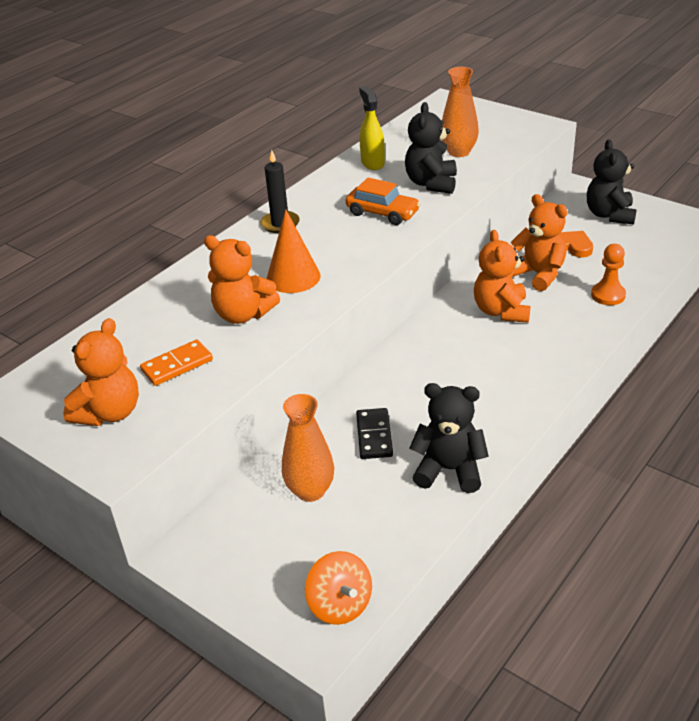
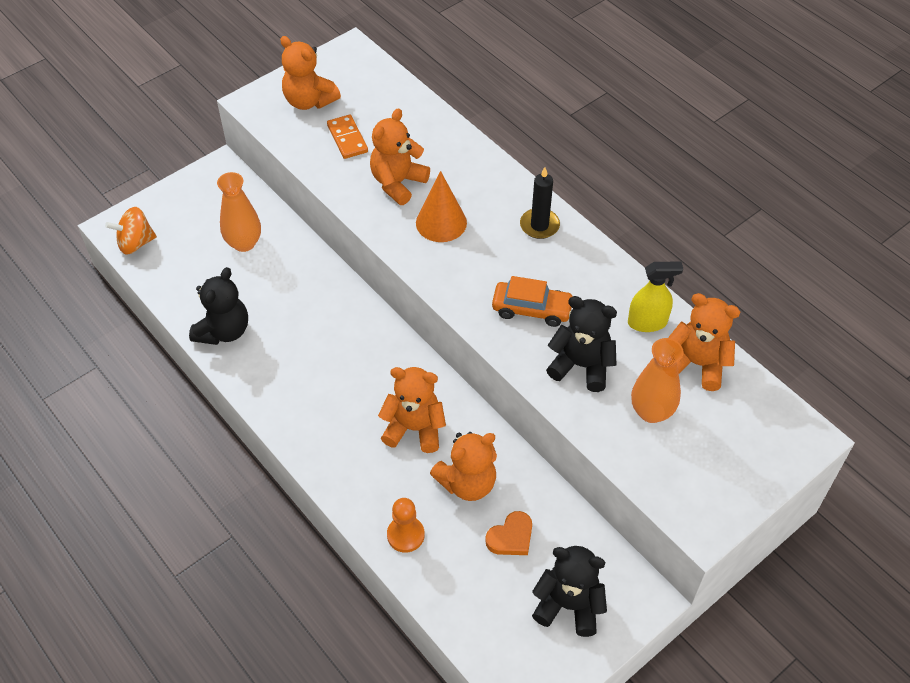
camera: 100 degrees right, 15 degrees up
(374, 436) = (284, 291): black domino -> none
(382, 213) = (532, 309): orange car -> orange car turned 120 degrees counterclockwise
(404, 141) = (697, 364): none -> orange teddy bear

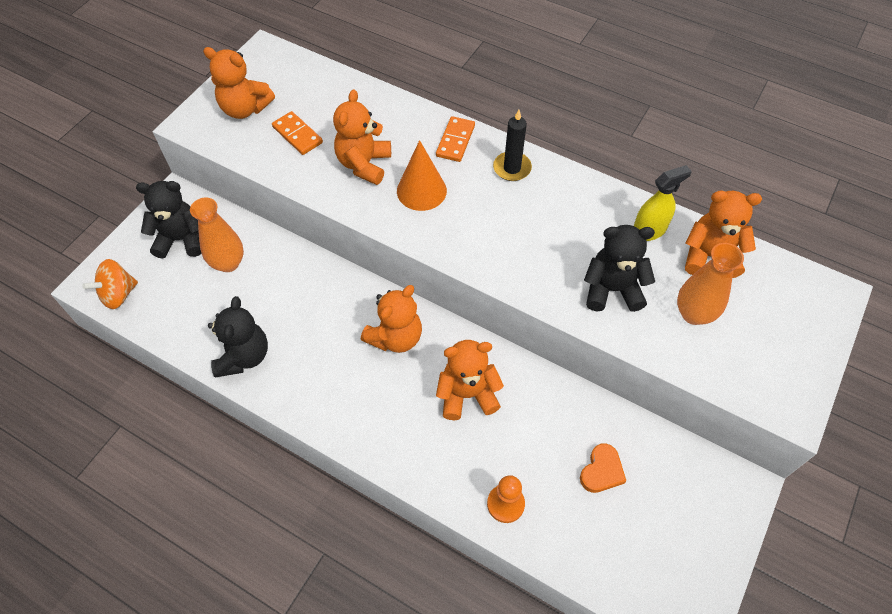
camera: 20 degrees left, 5 degrees up
(467, 483) = (539, 431): orange teddy bear -> orange teddy bear (395, 337)
(496, 184) = (455, 141): none -> orange domino
(532, 309) = (542, 249): orange car -> none
(568, 605) = (683, 519): black teddy bear -> black teddy bear (181, 239)

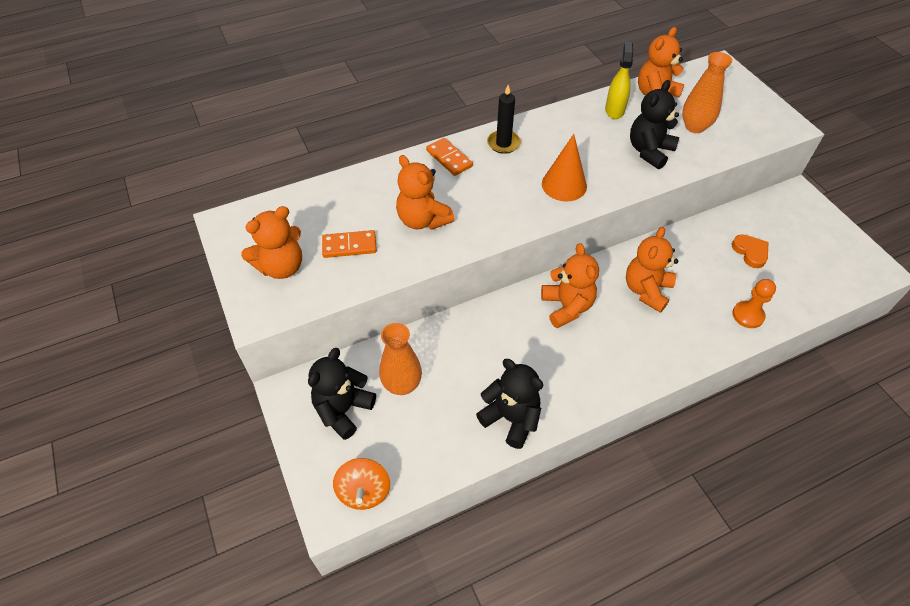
camera: 55 degrees left, 5 degrees down
(421, 190) = (481, 200): orange cone -> orange cone (564, 185)

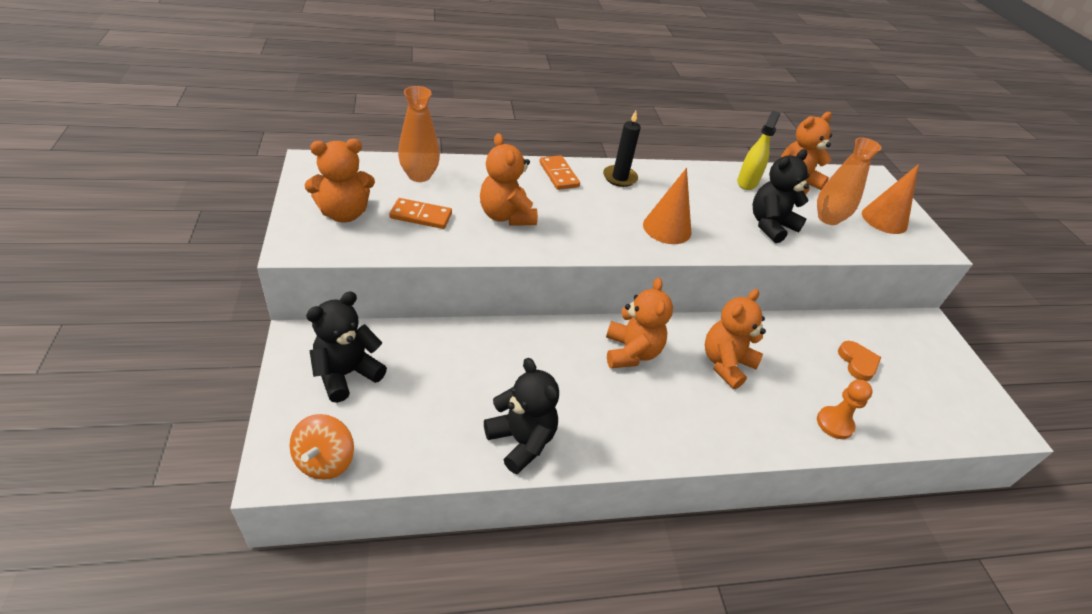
camera: 10 degrees right, 10 degrees down
(402, 384) = (420, 370): orange vase -> orange vase (419, 175)
(741, 111) = (884, 219): none -> orange cone

